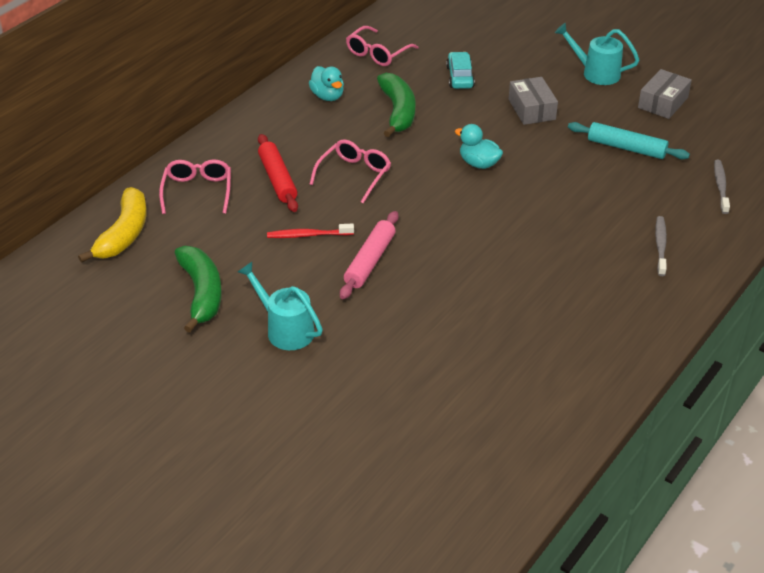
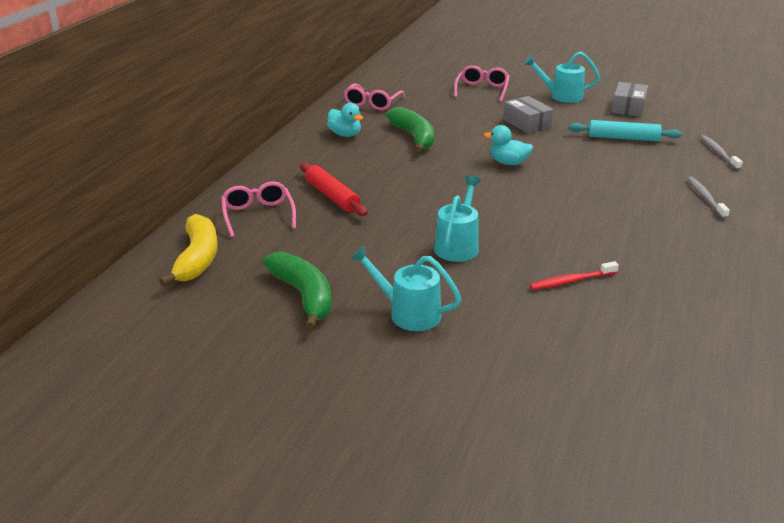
camera: 15 degrees left, 10 degrees down
(308, 235) = (386, 233): red toothbrush -> red toothbrush (571, 281)
(354, 175) = (402, 184): pink glasses -> pink glasses (482, 90)
(370, 261) = (458, 245): pink rolling pin -> turquoise watering can
(460, 77) = (452, 110): turquoise car -> none

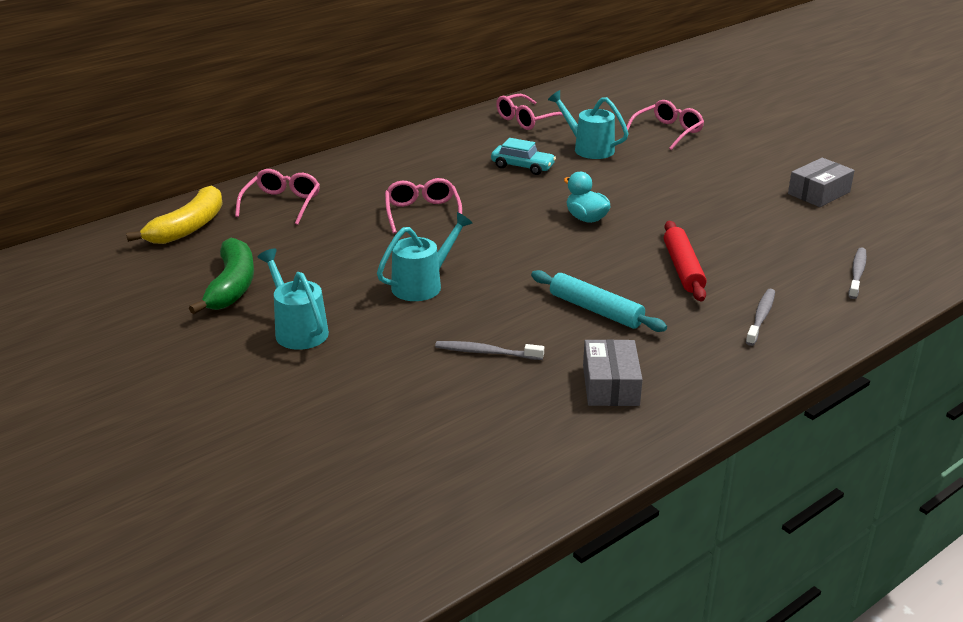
camera: 30 degrees right, 0 degrees up
(332, 196) = (367, 204): red rolling pin -> red rolling pin (683, 268)
(345, 134) = (457, 146): turquoise duck -> none
(385, 191) = (422, 213): none -> pink glasses
(414, 137) = (522, 166): green banana -> turquoise car
(527, 123) = (667, 181): grey box -> grey box (610, 385)
(561, 96) = (752, 160): turquoise watering can -> turquoise watering can (588, 148)
(571, 281) = (486, 352): red toothbrush -> grey toothbrush
(623, 138) = (759, 226): turquoise rolling pin -> turquoise rolling pin (595, 310)

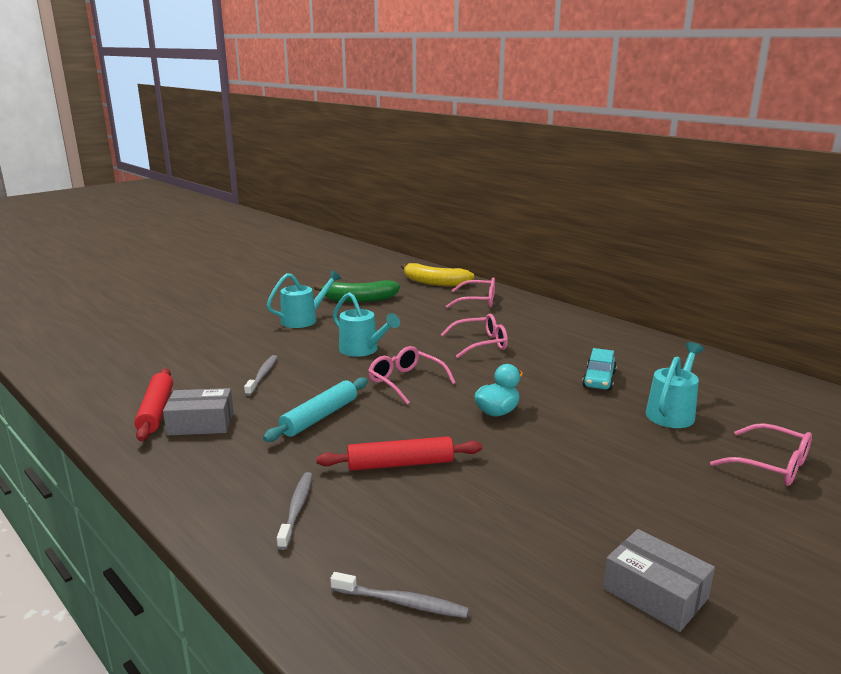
camera: 85 degrees right, 10 degrees down
(527, 120) = (719, 379): pink glasses -> pink glasses (406, 382)
(580, 423) = (156, 411): none -> red rolling pin
(761, 317) = (297, 509): grey toothbrush -> grey toothbrush turned 105 degrees counterclockwise

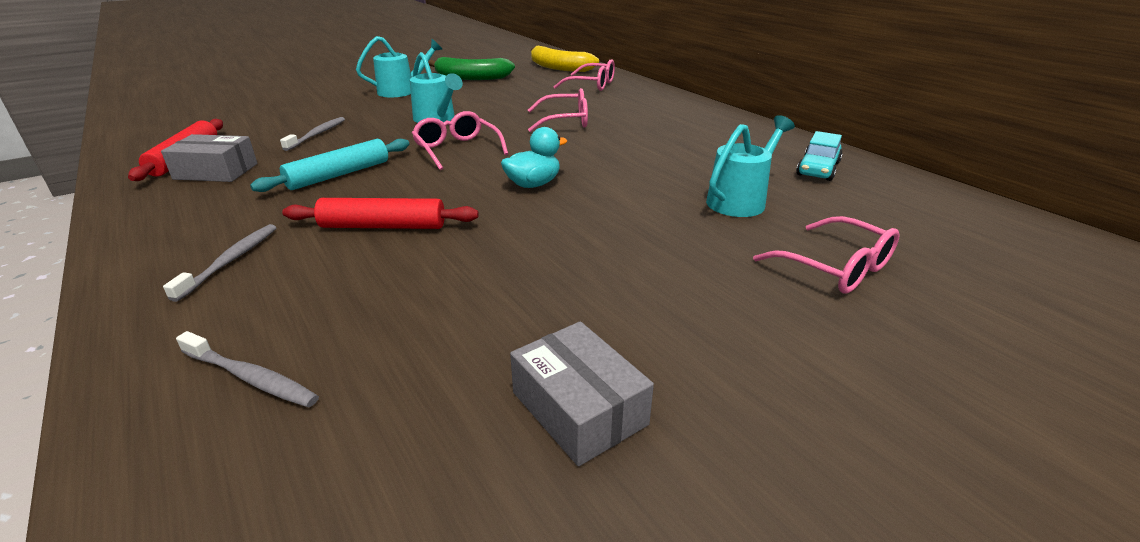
camera: 10 degrees right, 10 degrees up
(599, 379) = (673, 161): turquoise car -> turquoise car (817, 169)

